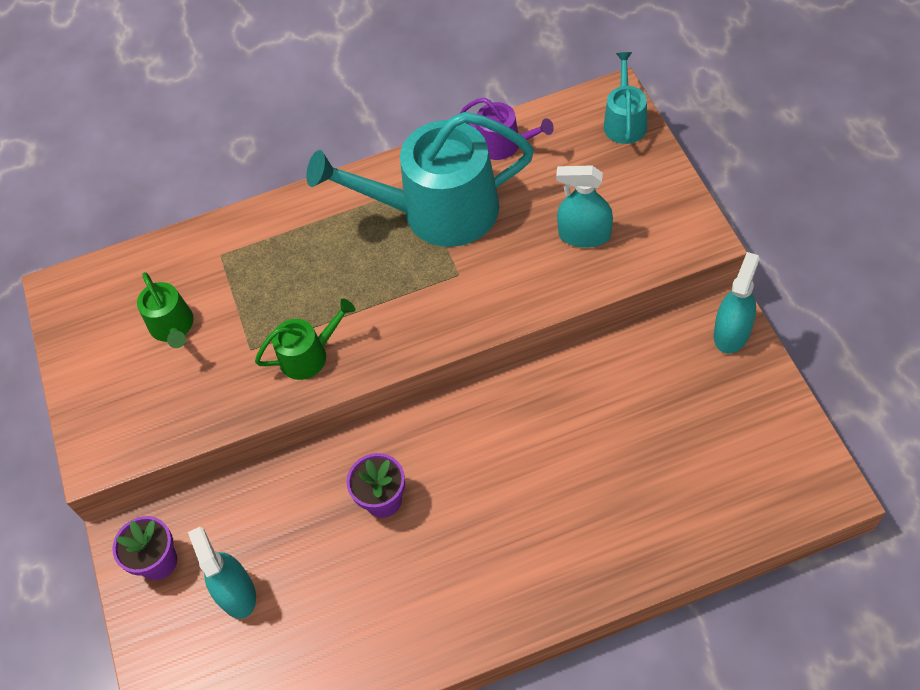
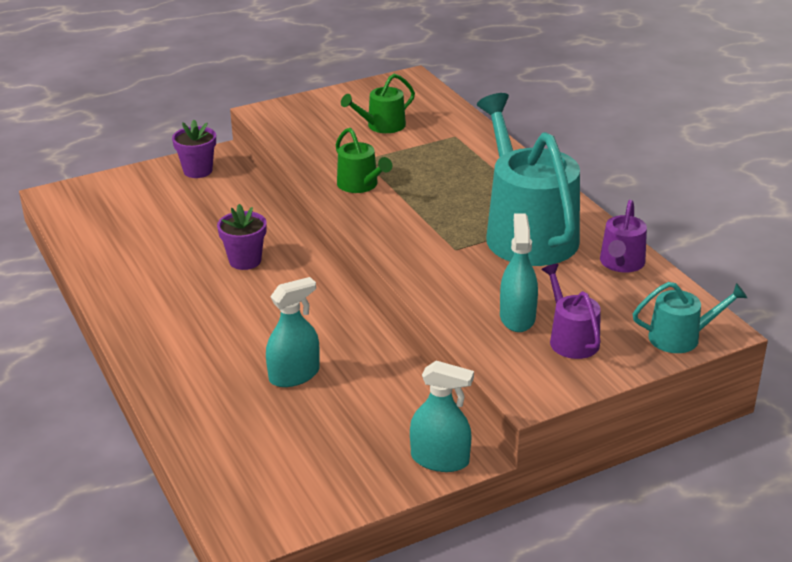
camera: 75 degrees right, 25 degrees down
(236, 593) = (169, 205): turquoise spray bottle -> turquoise spray bottle (294, 375)
(621, 198) = (571, 339): none -> purple watering can

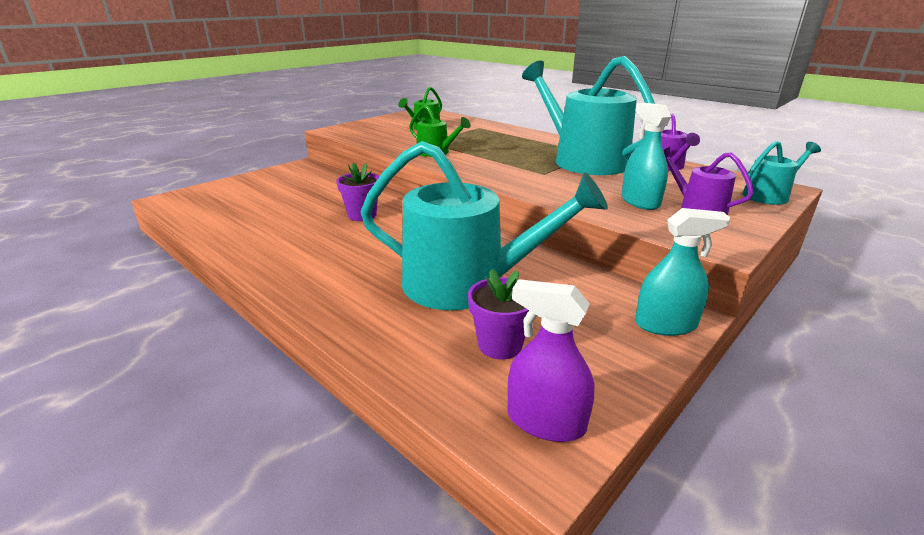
camera: 20 degrees left, 5 degrees down
(198, 171) = (290, 173): purple flower pot -> purple flower pot (500, 345)
(266, 511) = (545, 421): none -> purple spray bottle
(294, 375) = (466, 283): turquoise spray bottle -> turquoise watering can

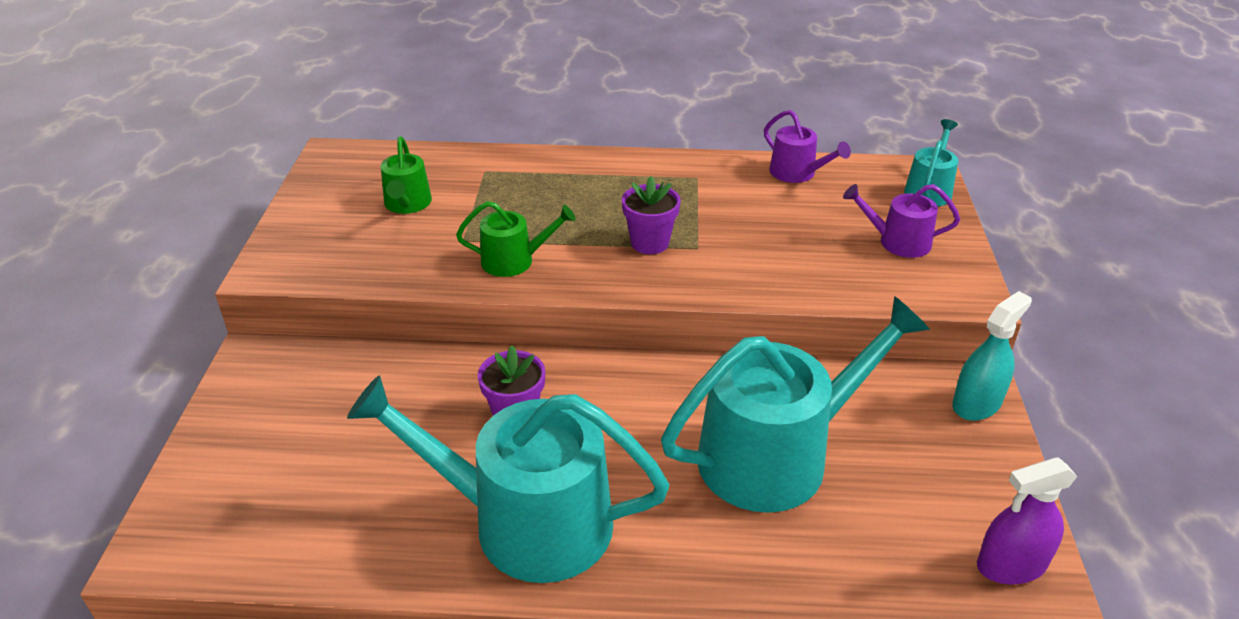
camera: 40 degrees left, 10 degrees up
(500, 345) = (895, 513): purple flower pot -> purple flower pot (650, 243)
(583, 160) = (705, 199): turquoise watering can -> turquoise watering can (526, 522)
(640, 202) = (844, 257): turquoise spray bottle -> none

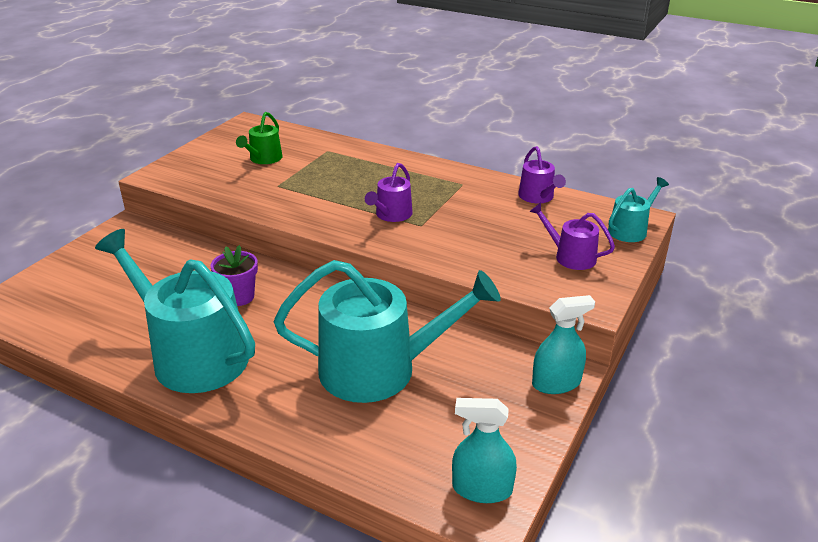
camera: 25 degrees right, 5 degrees down
(514, 260) = (296, 204): green watering can -> none
(650, 243) = (391, 215): purple flower pot -> purple watering can
(1011, 565) = (482, 489): purple spray bottle -> turquoise spray bottle

